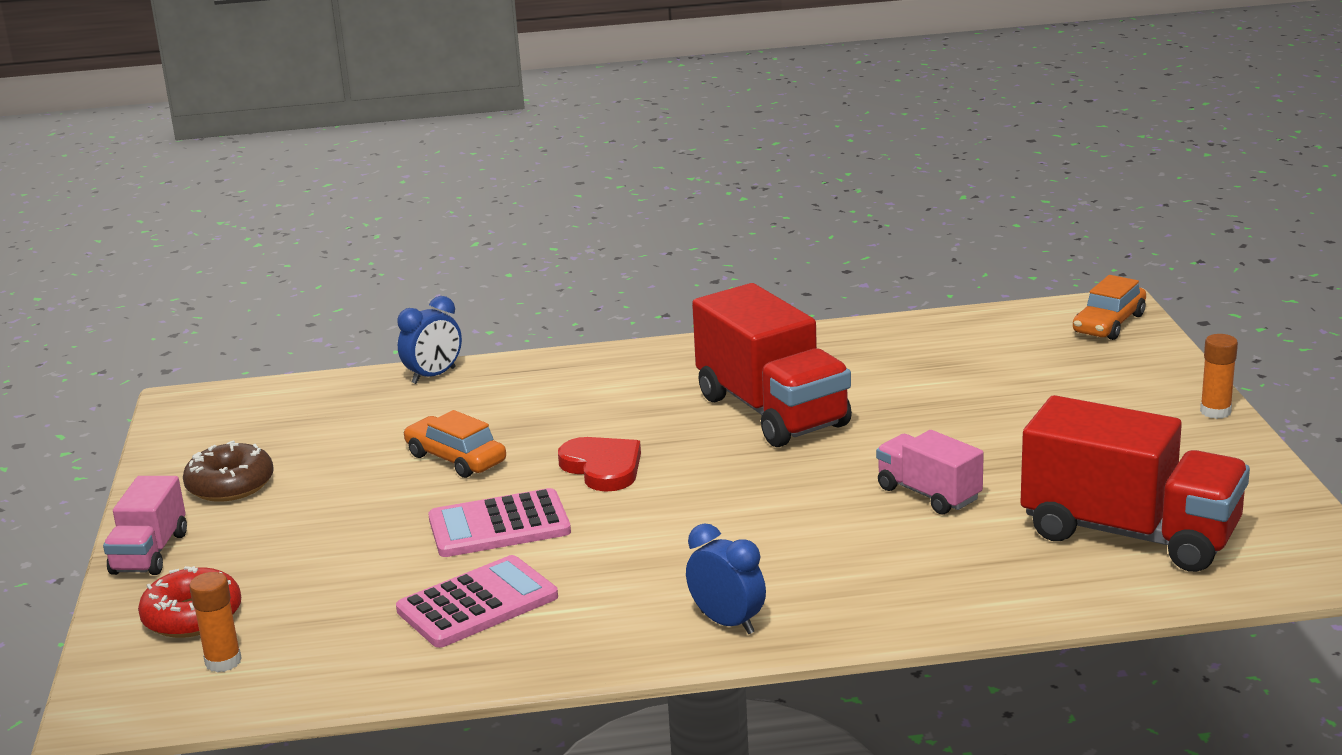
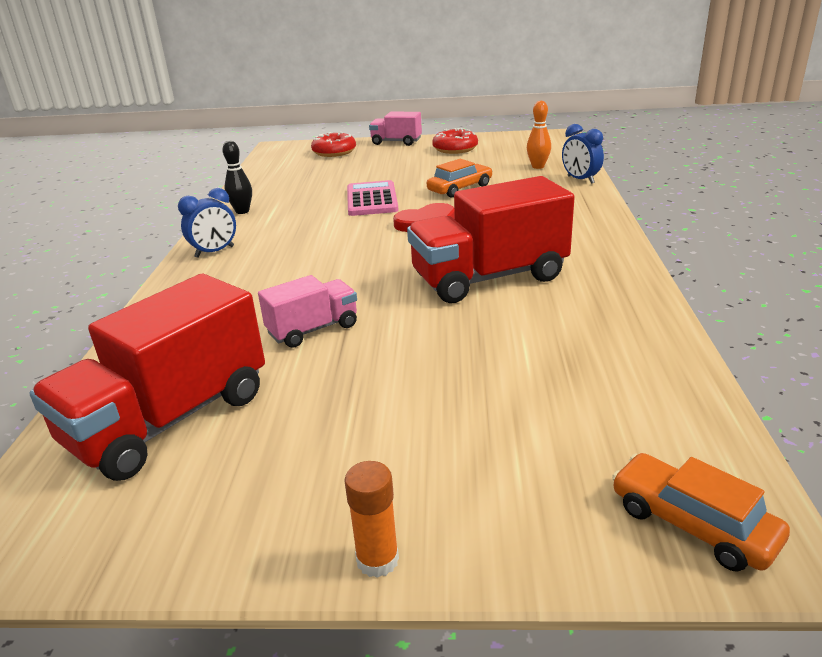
camera: 100 degrees right, 5 degrees up
(223, 662) = (292, 159): orange glue stick -> none
(230, 485) = (455, 149): brown donut -> red donut
(362, 407) = (538, 167): none -> orange bowling pin
(477, 604) = (294, 197): pink calculator -> none
(546, 644) = (242, 211): none -> black bowling pin

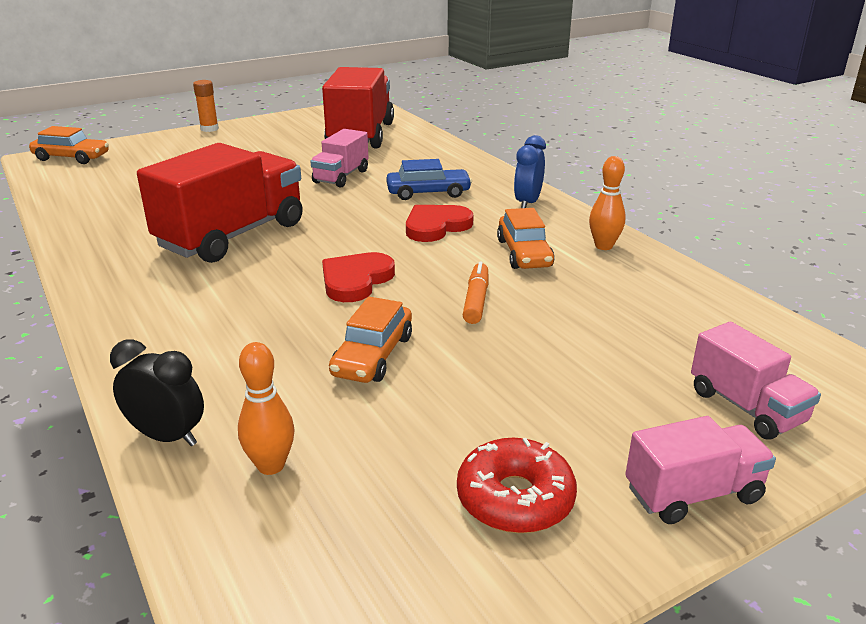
camera: 145 degrees right, 0 degrees up
(242, 211) = (603, 246): black bowling pin -> orange bowling pin
(267, 282) = (428, 193): none -> blue car
(297, 217) = (524, 253): none -> orange car
(317, 248) = (436, 226): none -> red heart
(334, 152) = (746, 407): red donut -> pink truck
(372, 200) = (476, 300): pink calculator -> orange marker
(580, 180) = (167, 437): blue clock -> black clock

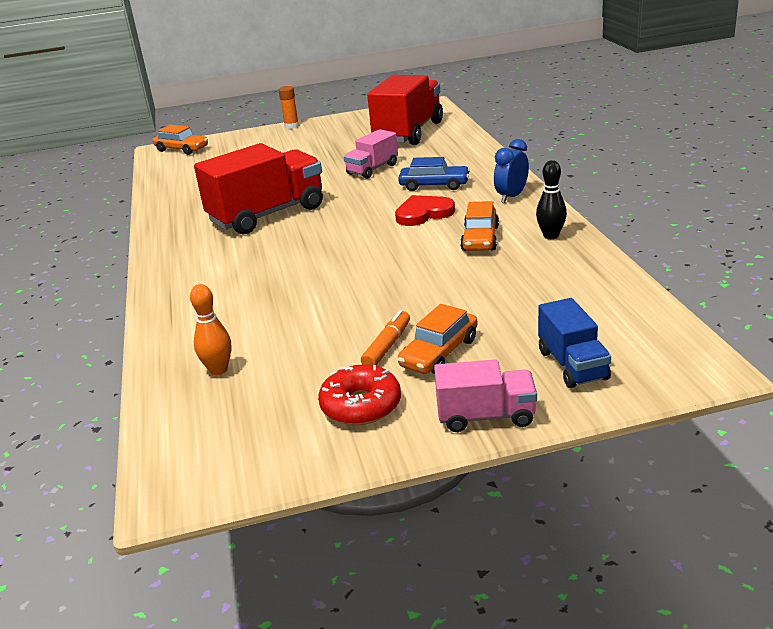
camera: 20 degrees right, 0 degrees up
(167, 437) = (165, 347): black clock -> none
(356, 280) = (338, 253): red heart -> none
(373, 355) = (320, 307): orange car -> orange car (439, 352)
(476, 300) = (418, 273): orange marker -> orange marker (387, 346)
(603, 246) = (551, 236): orange bowling pin -> black bowling pin
(746, 407) = (572, 365): pink truck -> blue truck

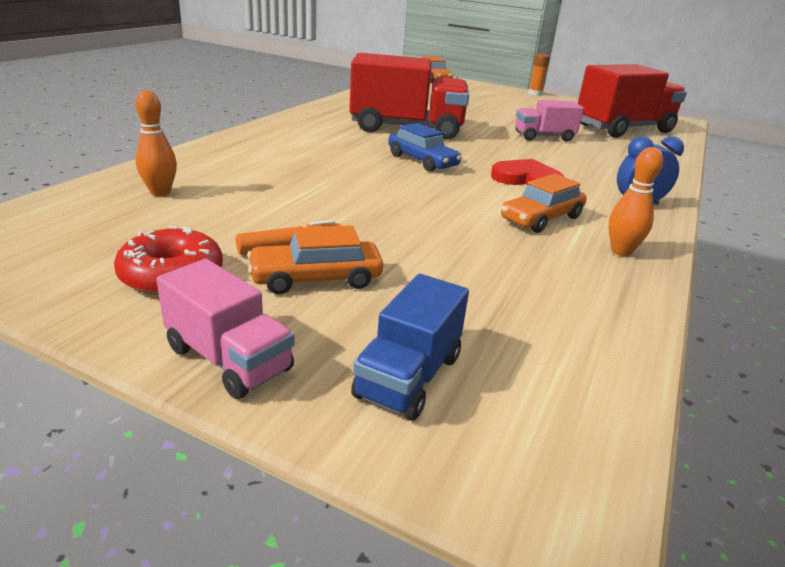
camera: 35 degrees right, 0 degrees up
(434, 185) = (576, 166): blue car -> blue car (422, 161)
(551, 236) = (621, 251): black bowling pin -> orange bowling pin

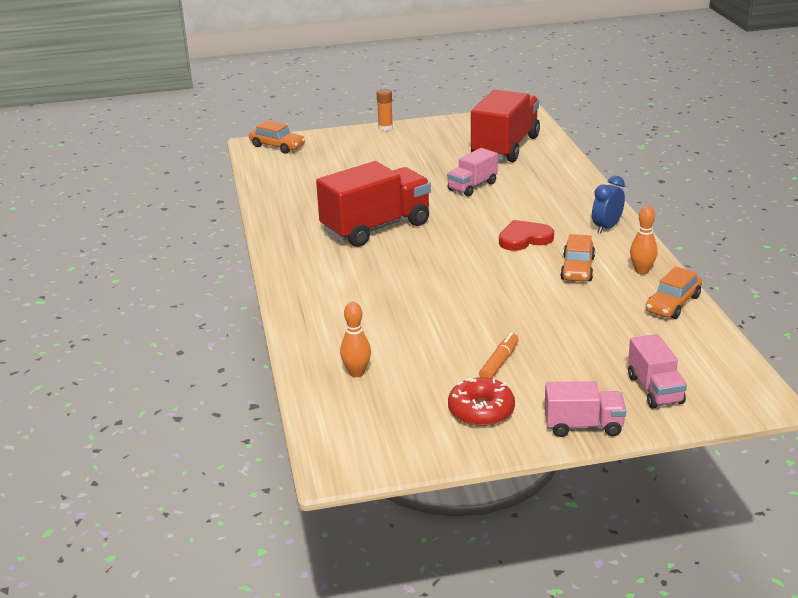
camera: 35 degrees left, 0 degrees up
(316, 278) = (544, 371): orange car -> orange car (673, 304)
(409, 376) = (655, 390): blue truck -> pink truck
(422, 161) = (443, 256): blue car -> none

